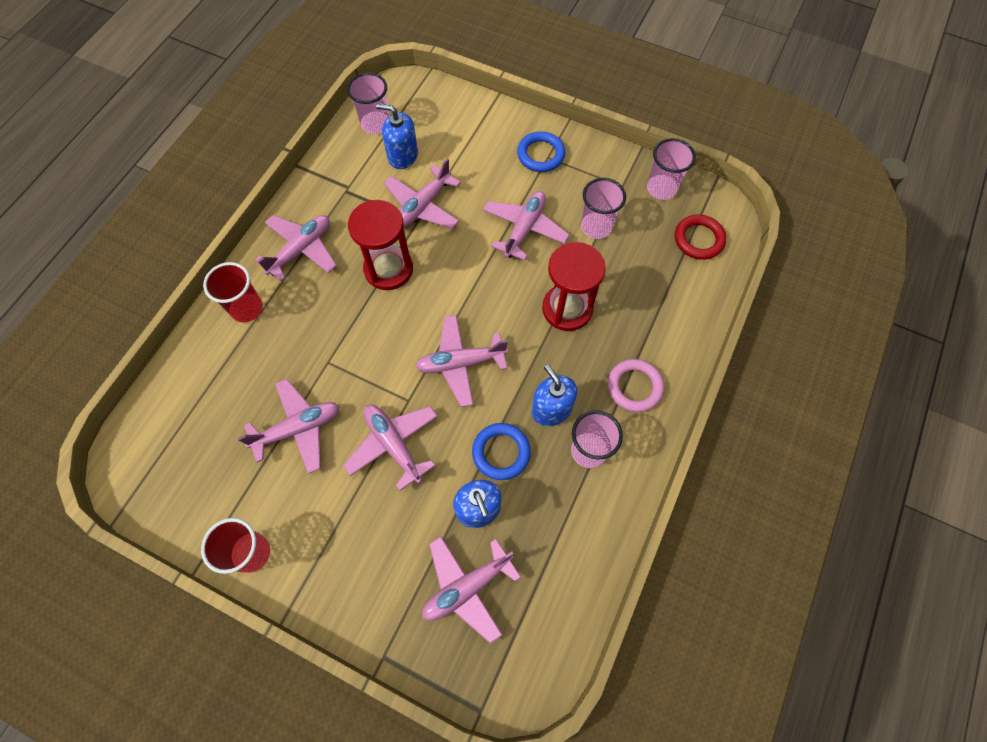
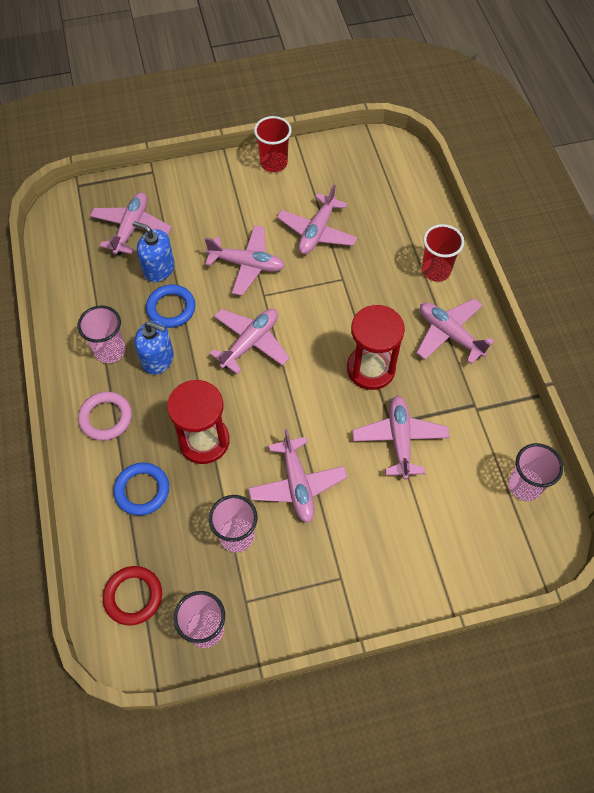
camera: 140 degrees right, 5 degrees down
(301, 250) = (449, 334): pink plane -> pink plane turned 135 degrees clockwise
(402, 155) = (466, 473): blue soap dispenser -> none
(540, 154) = (349, 575): blue ring -> blue ring (142, 490)

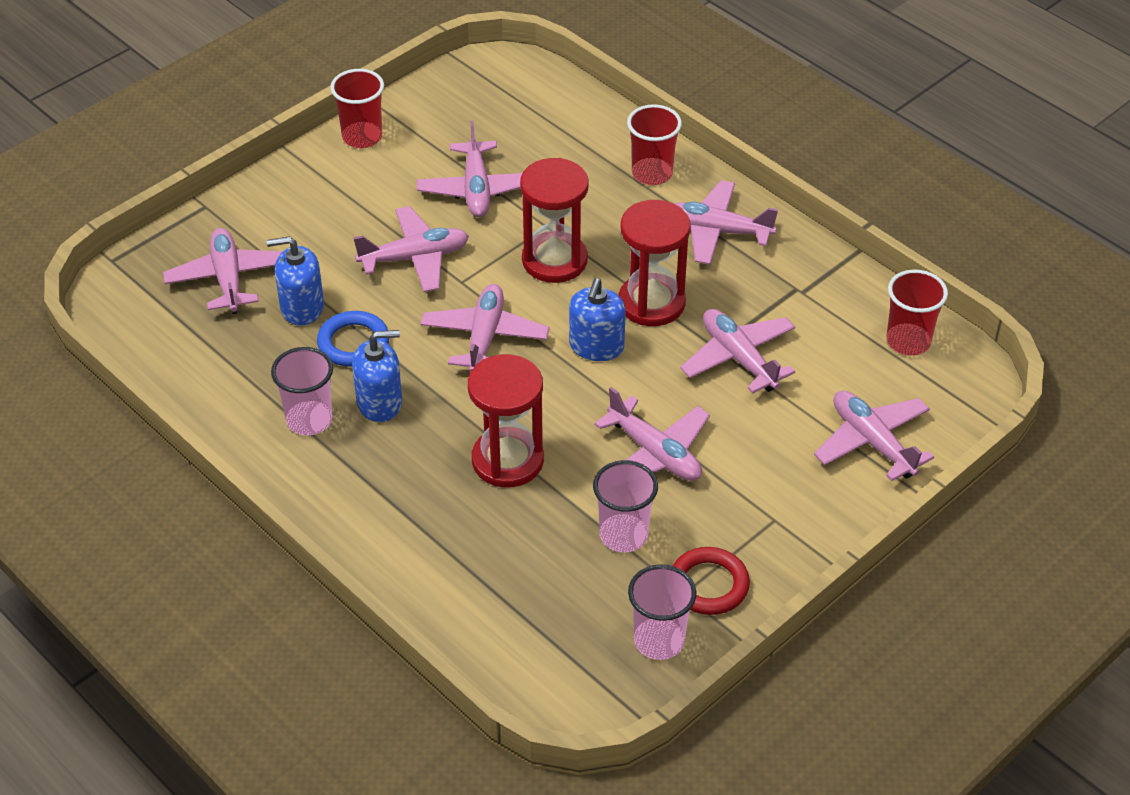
camera: 30 degrees left, 15 degrees down
(106, 418) = (363, 491): pink ring -> none
(133, 596) = (547, 651): red ring -> red ring (708, 585)
(142, 490) = (471, 544): blue ring -> none
(314, 384) = (596, 346): none -> blue soap dispenser
(330, 307) = (554, 260): none -> red hourglass
(446, 553) = (872, 442): none -> pink plane
(524, 485) = (908, 341): pink cup -> red cup

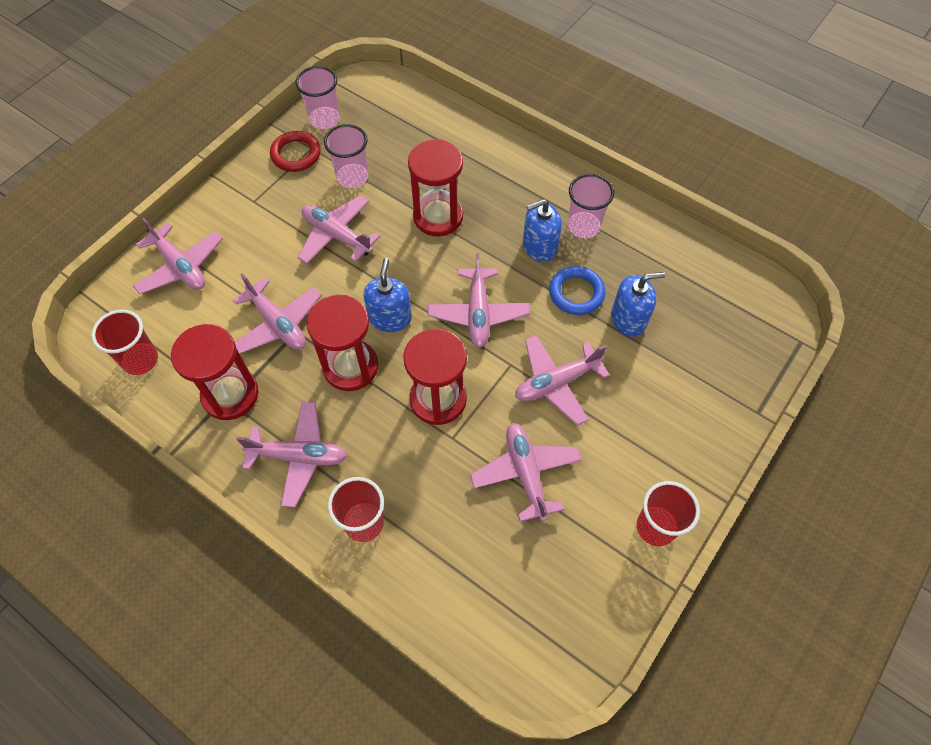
camera: 170 degrees right, 15 degrees up
(228, 279) = (699, 338): pink plane -> none
(795, 294) = (230, 395): none -> red hourglass

